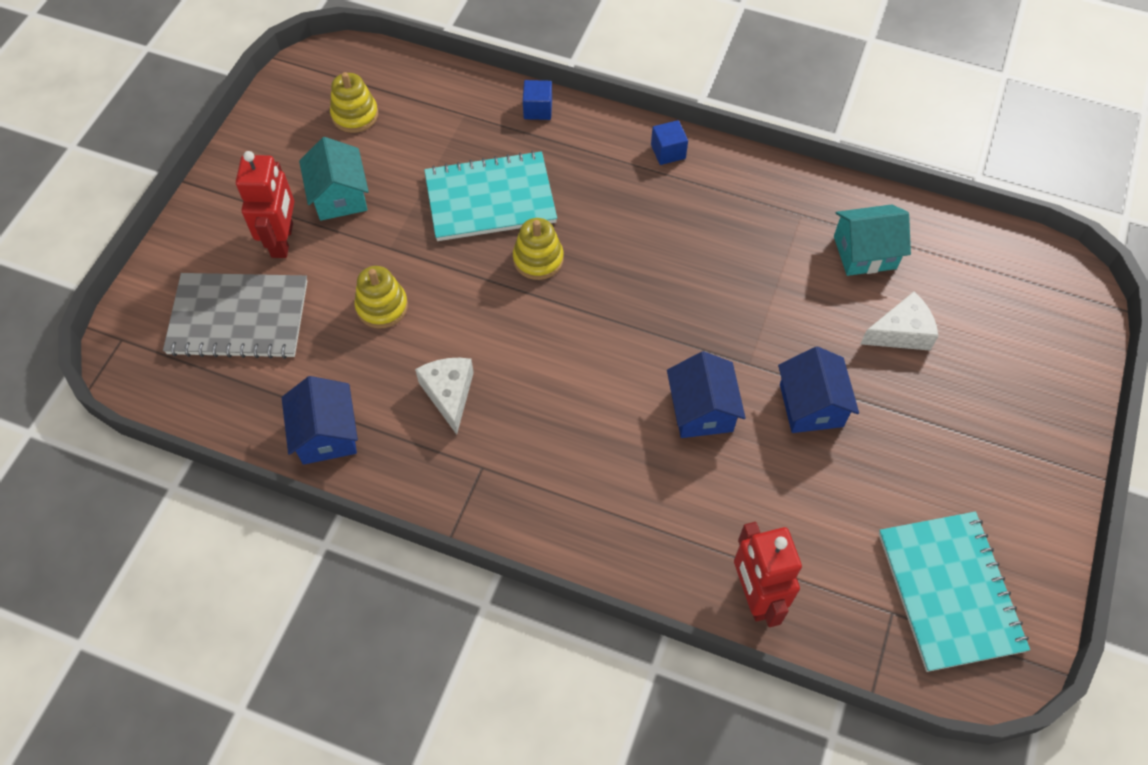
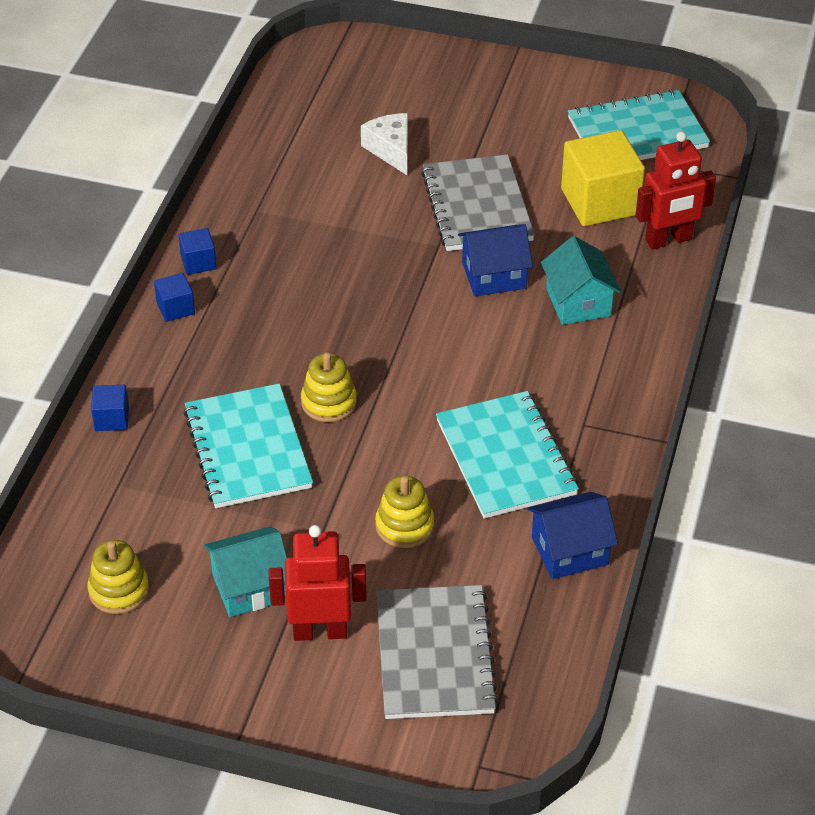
camera: 95 degrees left, 15 degrees down
(449, 394) = (506, 457): white cheese -> turquoise notebook
(728, 168) = (198, 262): none -> blue cube
(811, 405) = (477, 206): blue house -> grey notebook
(820, 530) = (600, 202): none -> yellow cube
(864, 252) = (301, 169): turquoise house -> turquoise house (578, 302)

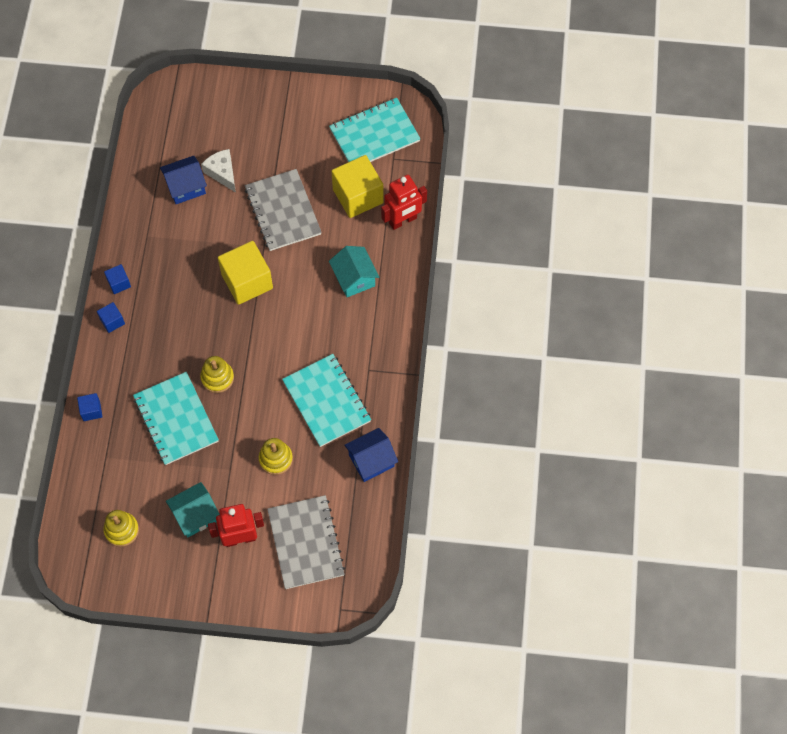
camera: 10 degrees left, 20 degrees up
(403, 285) = (247, 281): none -> yellow cube
(494, 275) = (301, 265): blue house -> blue house (185, 187)

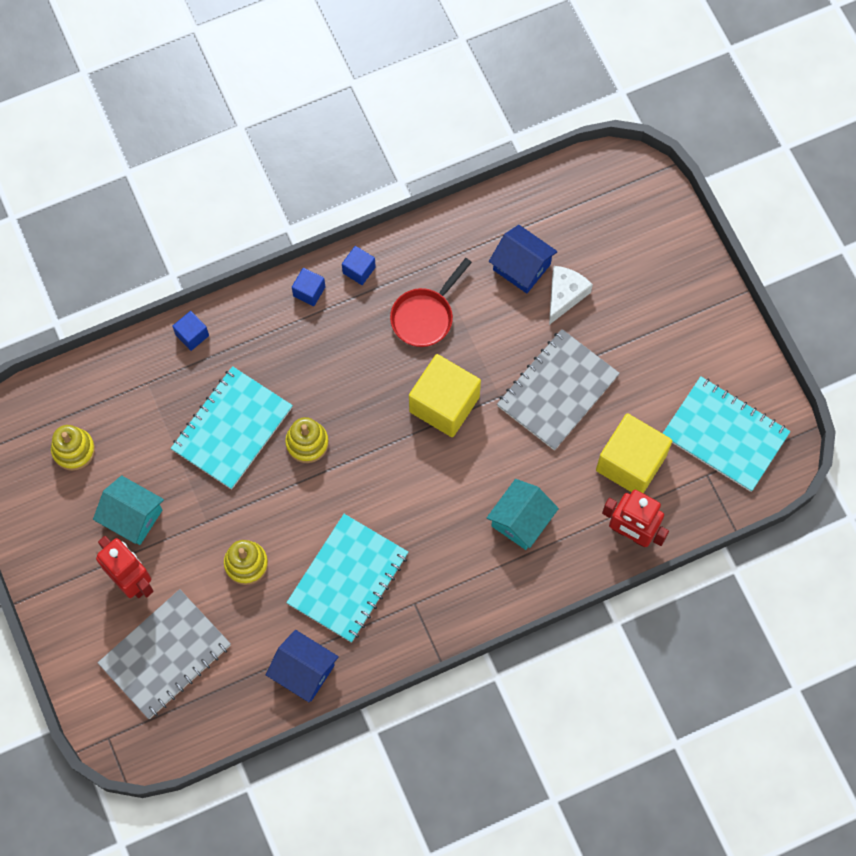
camera: 60 degrees right, 5 degrees up
(179, 261) = (425, 316): none -> red pan

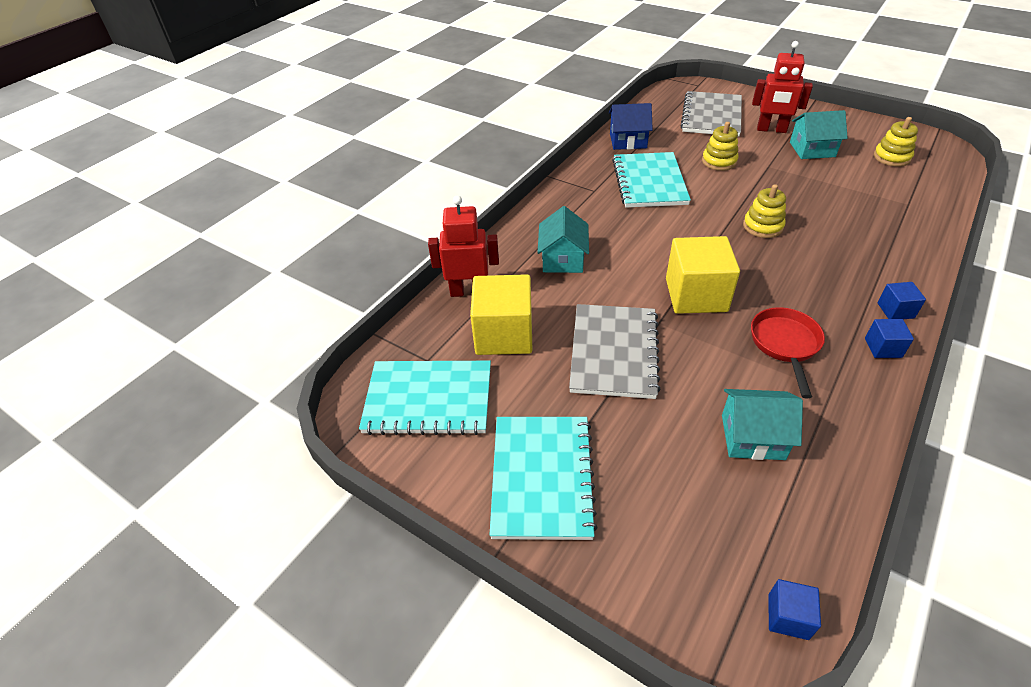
camera: 150 degrees right, 25 degrees down
(192, 335) = (926, 240): blue cube -> blue cube (788, 616)
(232, 429) = (820, 209): turquoise notebook -> turquoise notebook (542, 477)
(521, 267) = (752, 437): blue house -> turquoise house
(565, 295) = (684, 435): white cheese -> none

